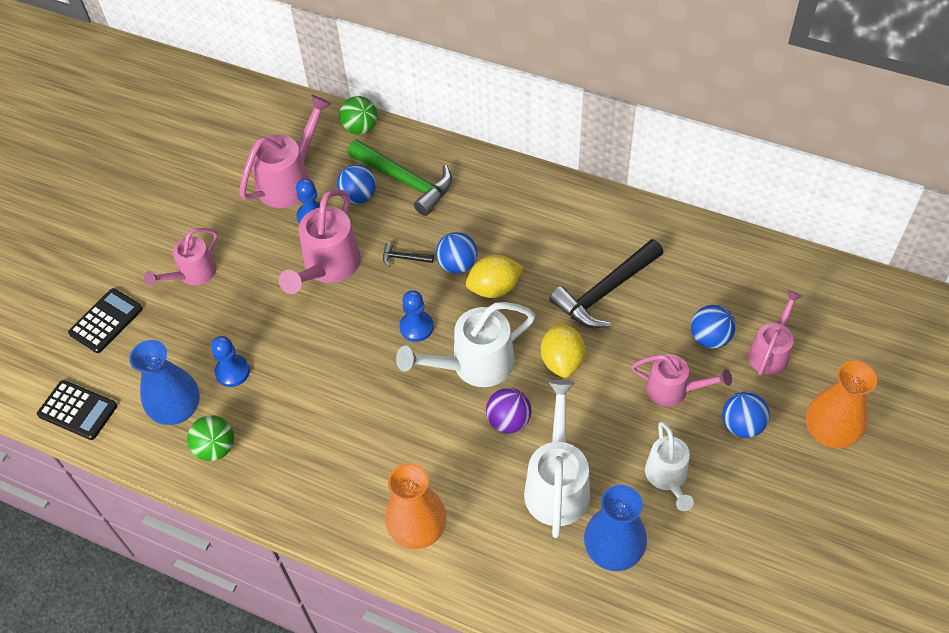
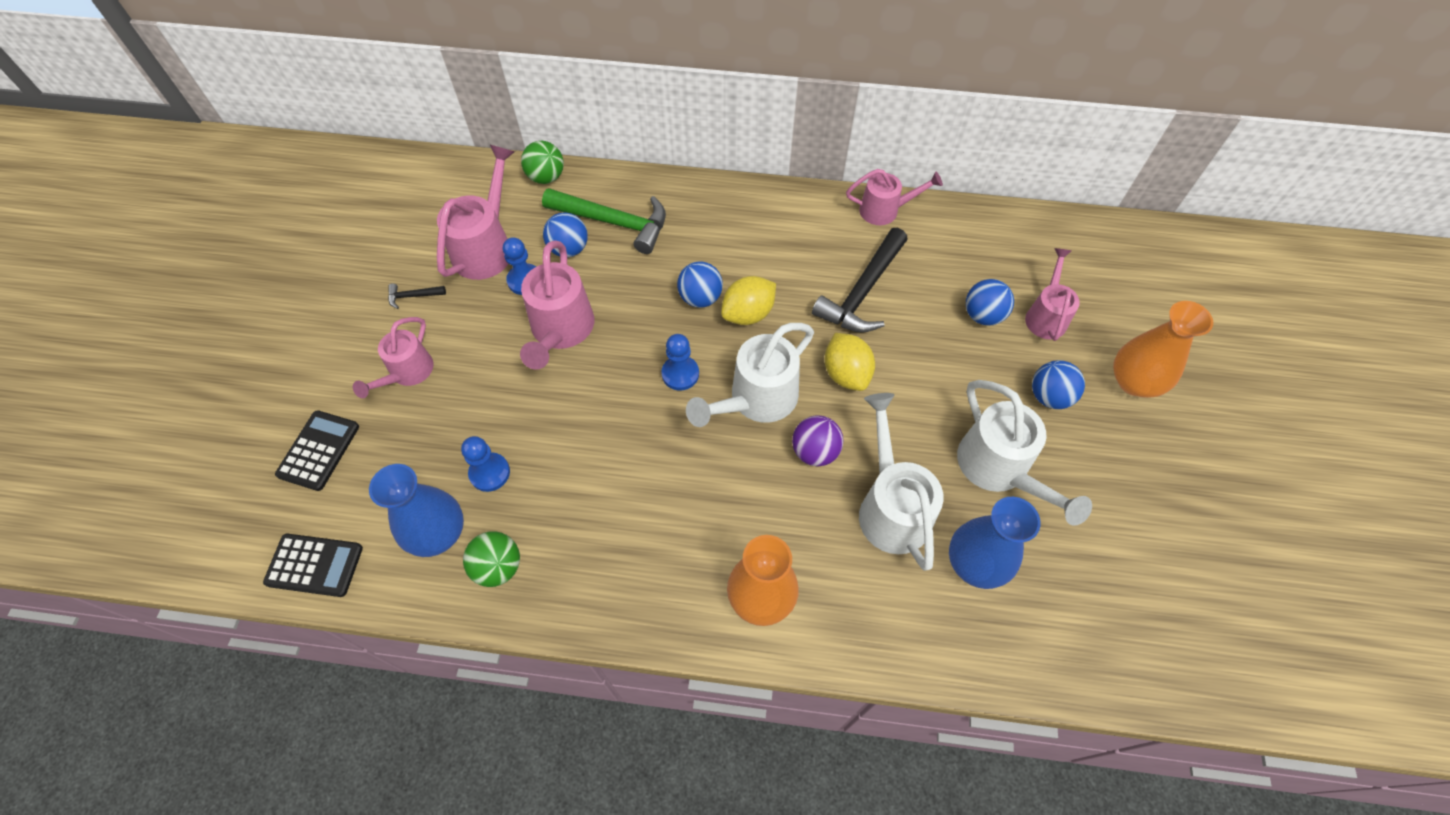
camera: 20 degrees left, 5 degrees up
(404, 258) = (640, 303): black hammer -> black hammer (413, 296)
(667, 477) = (999, 470): white watering can -> white watering can, size x1.54
(673, 390) = (969, 377): pink watering can -> pink watering can (885, 210)

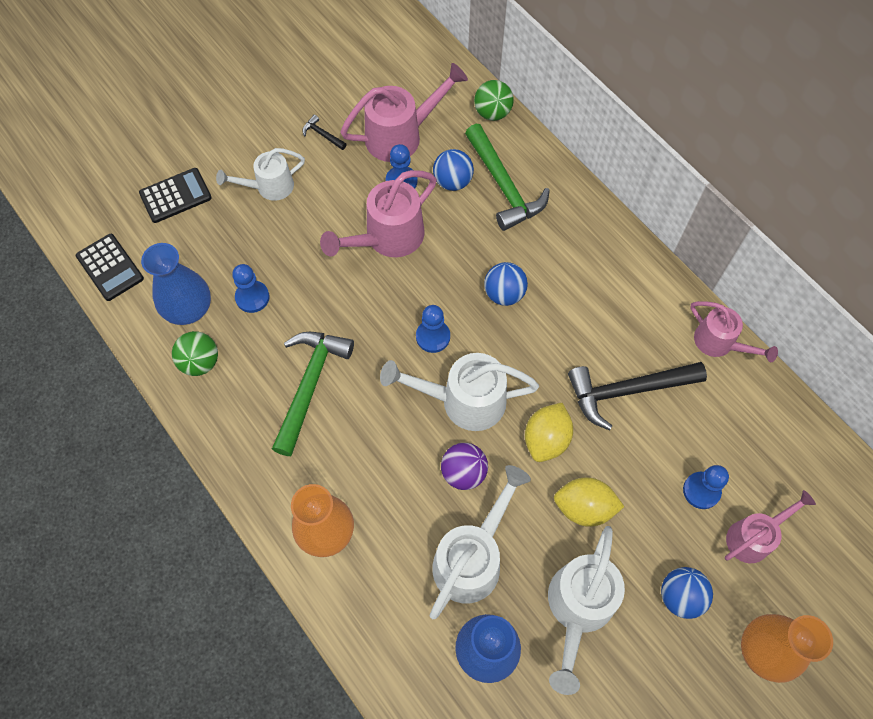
camera: 45 degrees right, 5 degrees up
(407, 373) = (269, 187): pink watering can -> white watering can
(619, 497) = (310, 385): none -> green hammer
(748, 314) = (525, 334): yellow lemon -> yellow lemon (584, 507)
(983, 315) = (701, 491): blue ball -> blue pawn

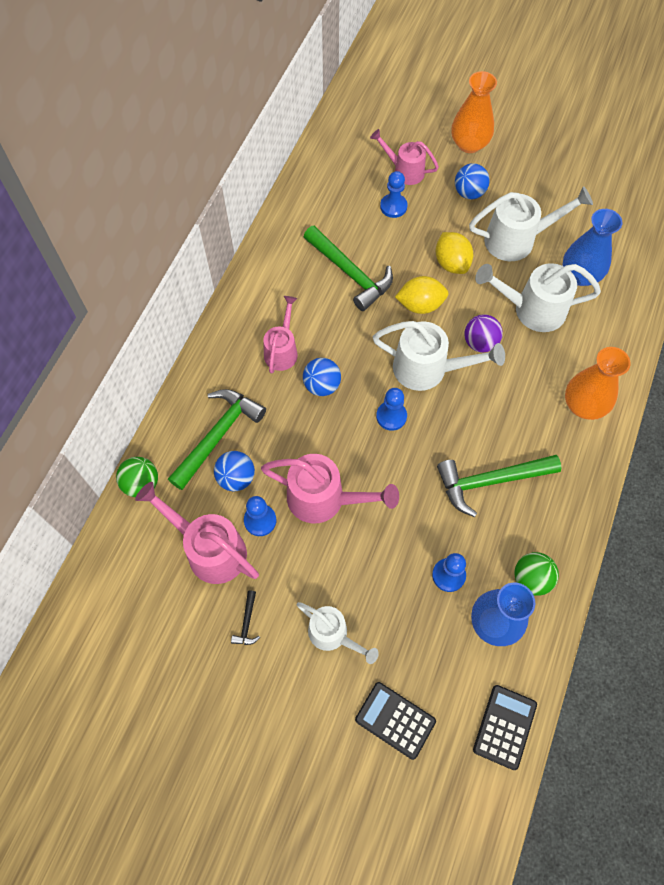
camera: 120 degrees left, 0 degrees up
(463, 401) = (428, 369): white watering can -> white watering can turned 45 degrees counterclockwise
(627, 391) = (350, 273): black hammer -> green hammer
(719, 343) = (276, 235): pink watering can -> pink watering can (282, 350)

